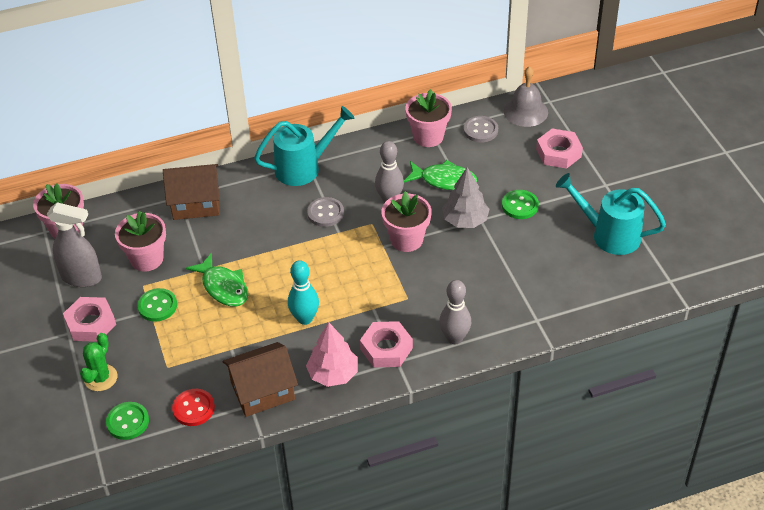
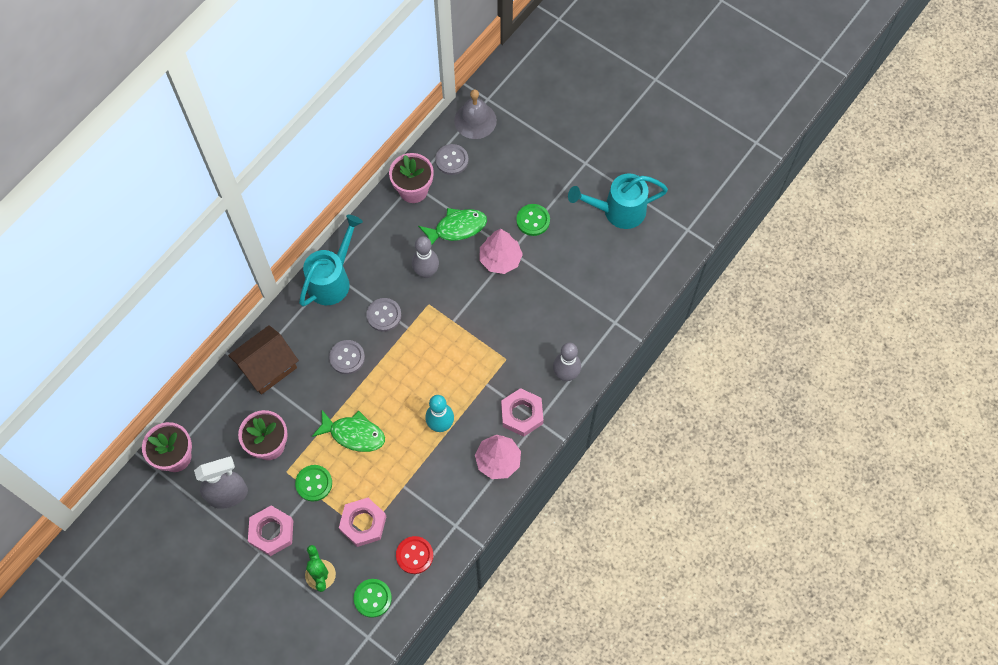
camera: 35 degrees left, 20 degrees up
(262, 391) = (455, 508): brown house -> none
(267, 228) = (347, 357): none -> grey button
(406, 239) = (467, 304): pink flower pot -> none
(465, 220) = (500, 259): grey tree -> pink tree
(558, 153) = (529, 150): pink nut -> pink nut (363, 523)

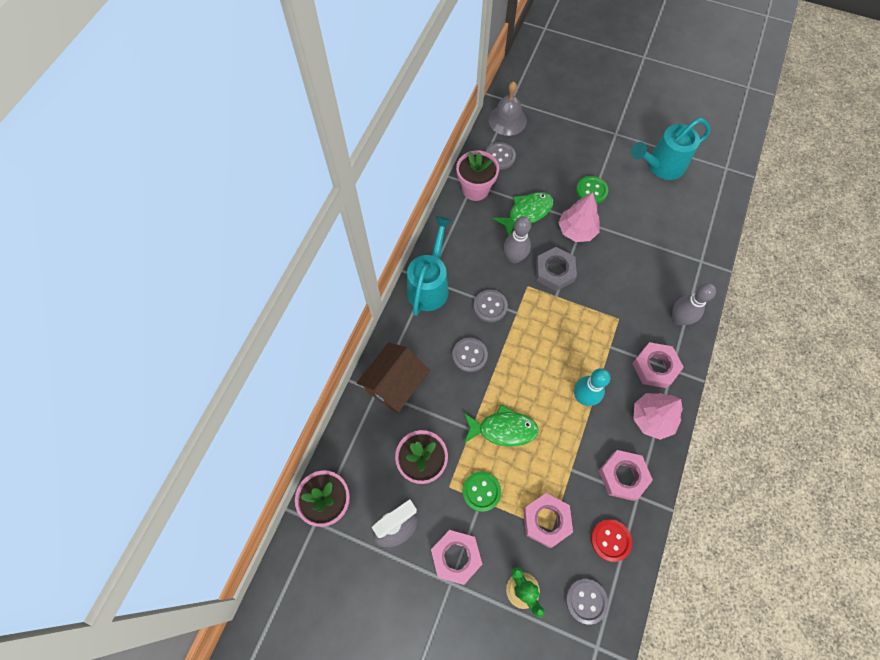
camera: 15 degrees left, 0 degrees up
(372, 598) = (586, 601): green button -> grey button
(449, 504) = (623, 476): none -> pink nut
(461, 296) = (554, 271): none -> grey nut

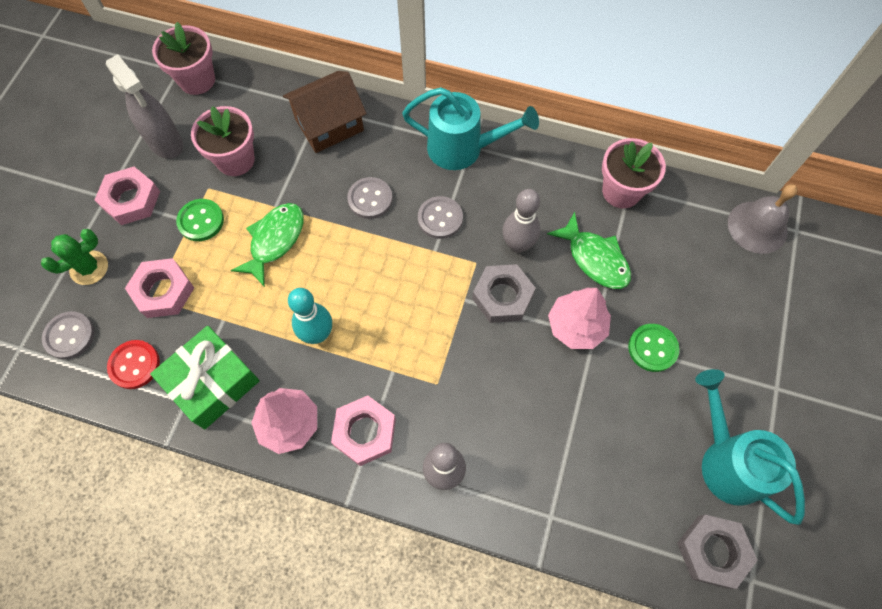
camera: 85 degrees right, 0 degrees up
(395, 384) = (329, 125): brown house -> brown house turned 60 degrees counterclockwise
(500, 157) = (685, 219): grey button -> none
(503, 429) = (275, 240): green fish -> green fish turned 150 degrees counterclockwise
(623, 476) = (212, 382): pink nut -> green gift
(713, 183) = (712, 551): none -> grey nut

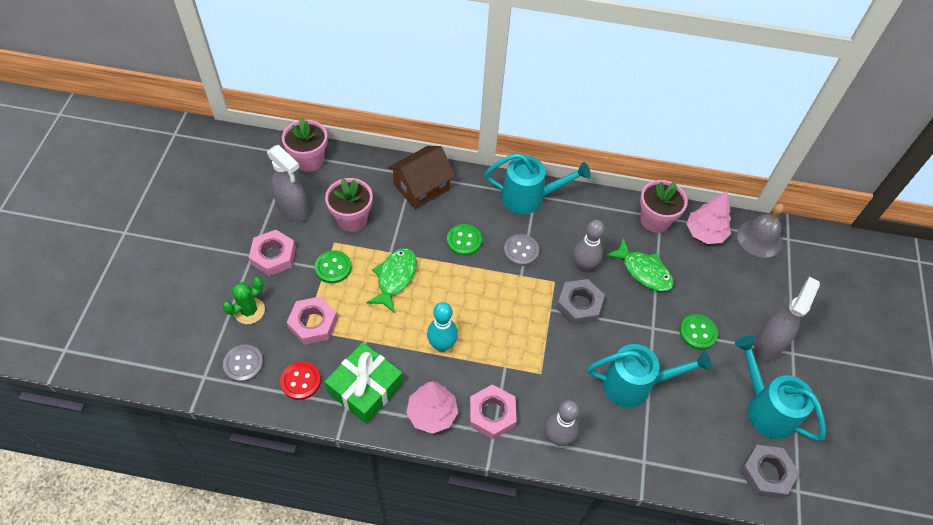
camera: 10 degrees left, 10 degrees down
(370, 199) = (464, 240): grey button -> green button
(557, 411) = (635, 384): none -> turquoise watering can
(576, 326) = (638, 321): pink tree -> pink tree (705, 233)
(744, 373) = (768, 344): none -> grey spray bottle

